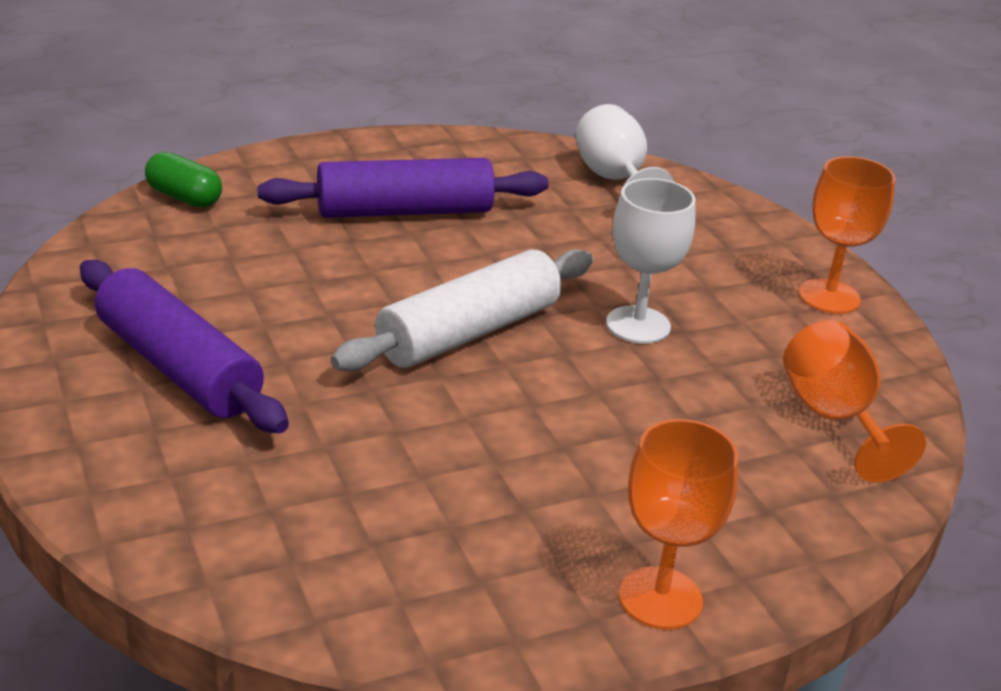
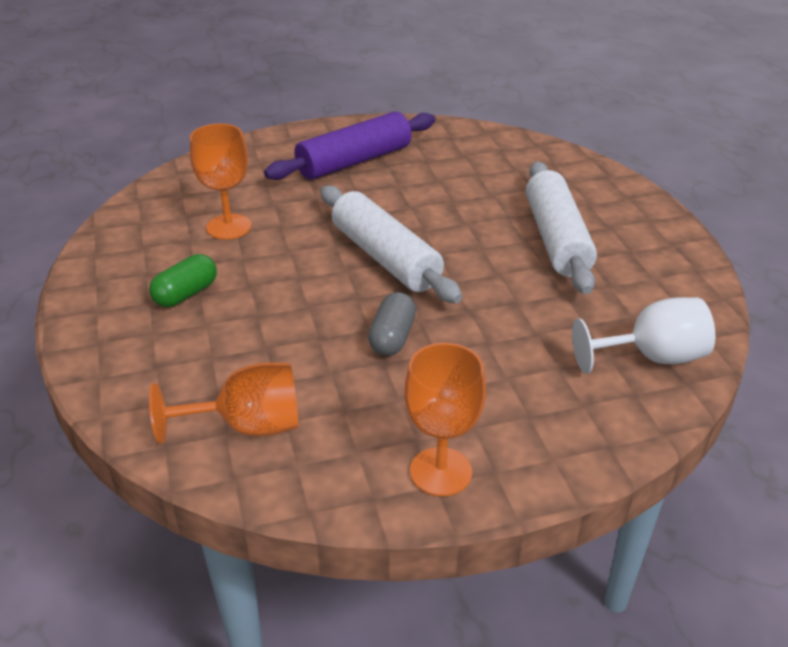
camera: 100 degrees right, 5 degrees up
(184, 197) = (553, 157): green capsule -> green capsule (186, 294)
(404, 211) = (556, 239): purple rolling pin -> white rolling pin
(638, 325) = (392, 337): white goblet -> grey capsule
(660, 598) = (99, 306): orange goblet -> orange goblet (229, 227)

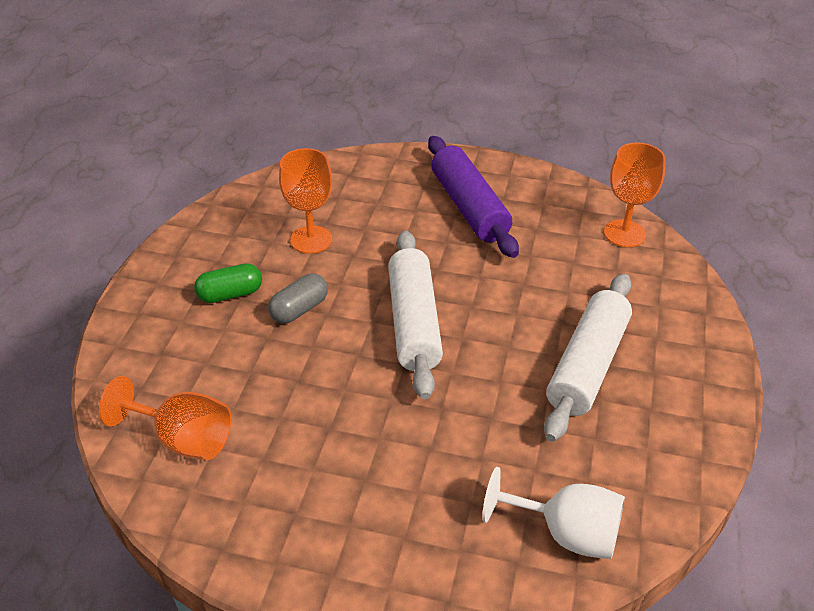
camera: 30 degrees right, 5 degrees up
(354, 161) = (469, 207): purple rolling pin -> purple rolling pin turned 75 degrees clockwise
(392, 337) = (355, 407): grey capsule -> grey capsule (299, 309)
(440, 471) = (290, 553): orange goblet -> orange goblet (624, 233)

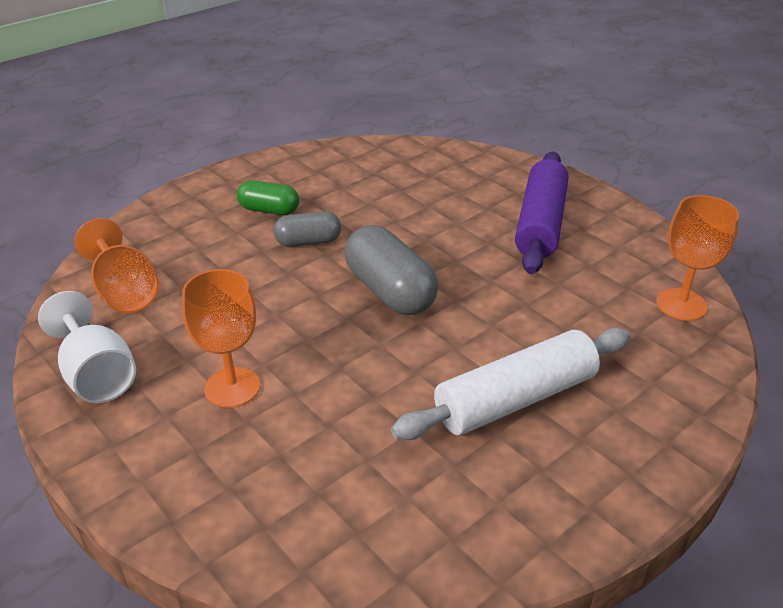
camera: 35 degrees right, 5 degrees down
(311, 240) = (374, 197): orange goblet -> orange goblet (232, 387)
(414, 322) = (390, 291): white rolling pin -> grey capsule
(566, 533) = (335, 529): white goblet -> white goblet (97, 375)

